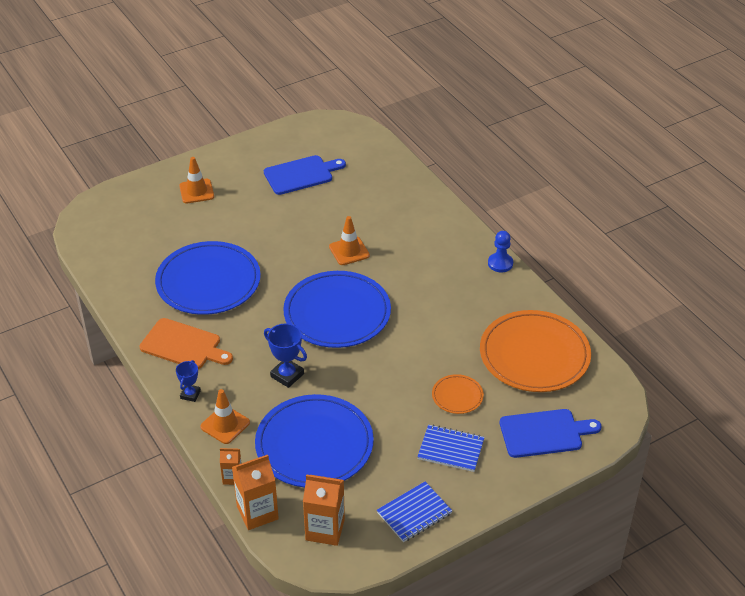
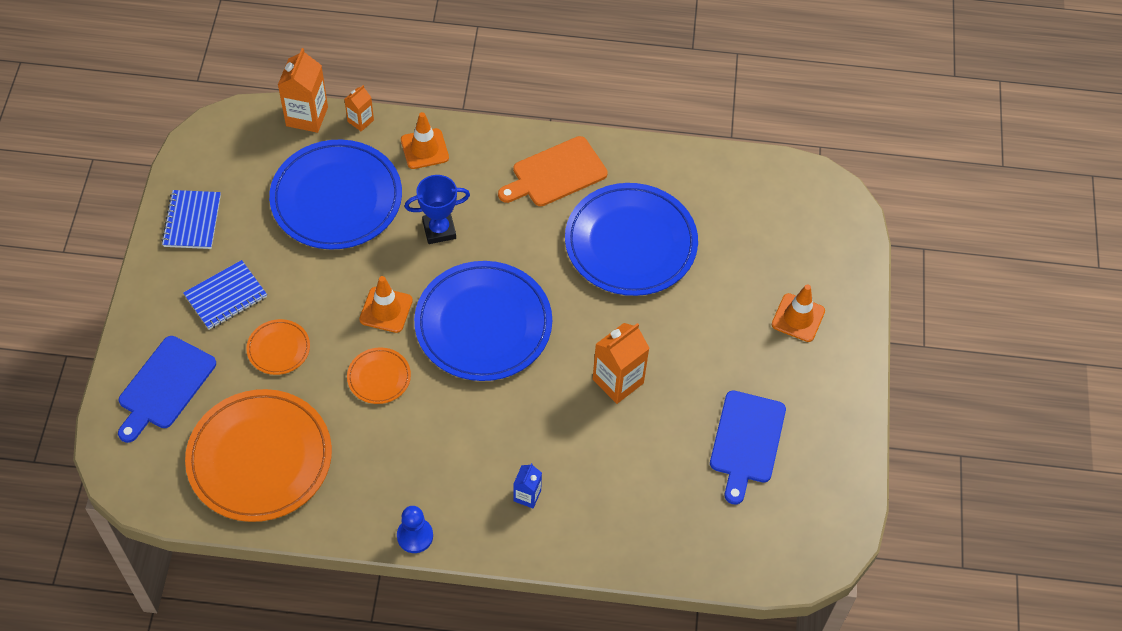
camera: 125 degrees right, 15 degrees up
(190, 394) = (486, 144): blue trophy -> none
(325, 529) = (243, 150): orange carton -> orange carton (618, 381)
(349, 251) = (568, 399): orange traffic cone -> orange traffic cone (386, 310)
(424, 337) = (379, 377): none -> orange plate
(426, 235) = (527, 495): none -> blue carton

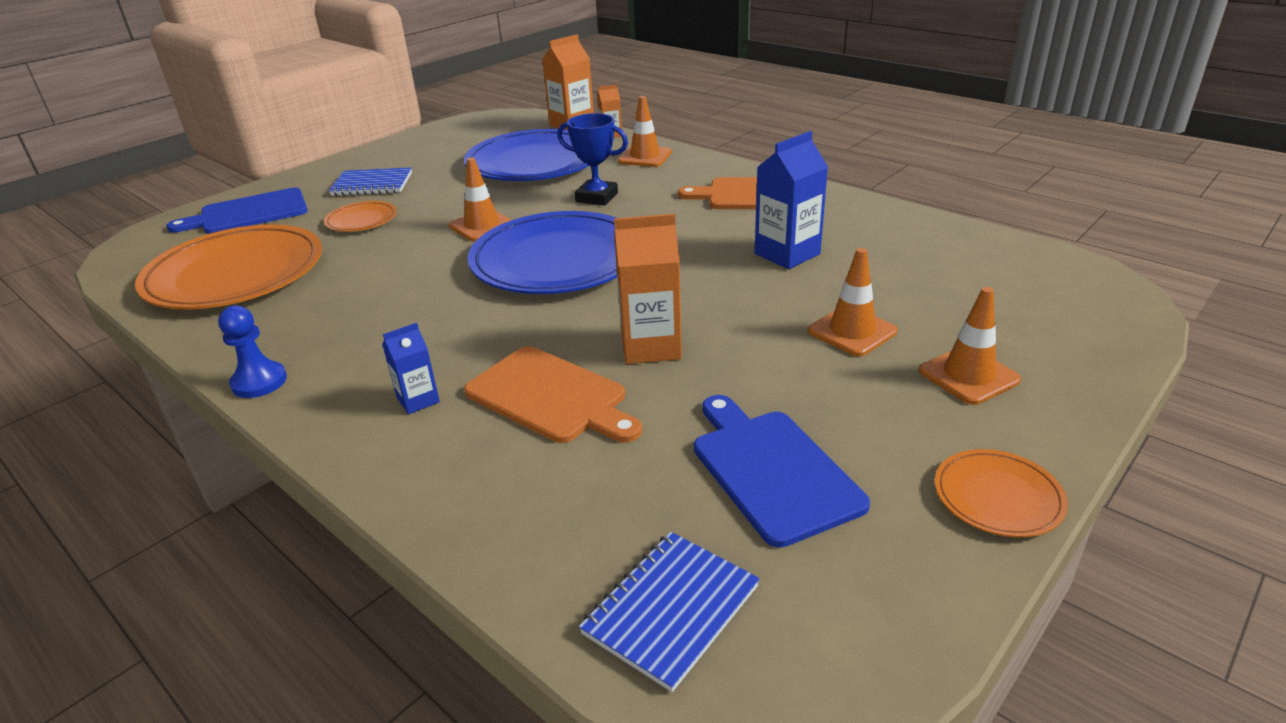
camera: 40 degrees right, 25 degrees down
(192, 221) = (412, 147): blue notebook -> blue notebook (671, 610)
(379, 377) = (412, 261): orange plate -> orange plate (998, 497)
(598, 452) = (551, 396): none -> orange cutting board
(630, 243) = (787, 254): blue plate -> blue carton
(719, 308) = (852, 331): none -> orange traffic cone
(747, 441) = (771, 470): blue cutting board -> blue cutting board turned 105 degrees clockwise

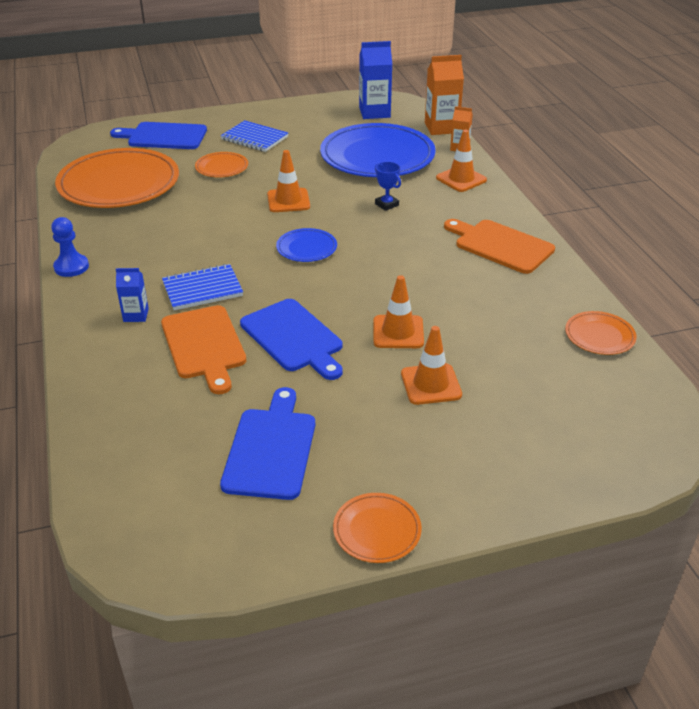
camera: 30 degrees right, 5 degrees up
(557, 260) = (306, 248): blue plate -> blue plate, size x0.45
(597, 197) = (386, 204): blue trophy -> blue trophy, size x0.65
(650, 346) = (294, 338): orange carton -> blue cutting board
(671, 610) = (137, 494): blue notebook -> blue notebook (202, 289)
(787, 254) = (462, 306): blue carton -> blue carton (374, 112)
(939, 233) = (599, 336): none -> orange plate
(968, 375) = (466, 450): orange traffic cone -> orange traffic cone (398, 332)

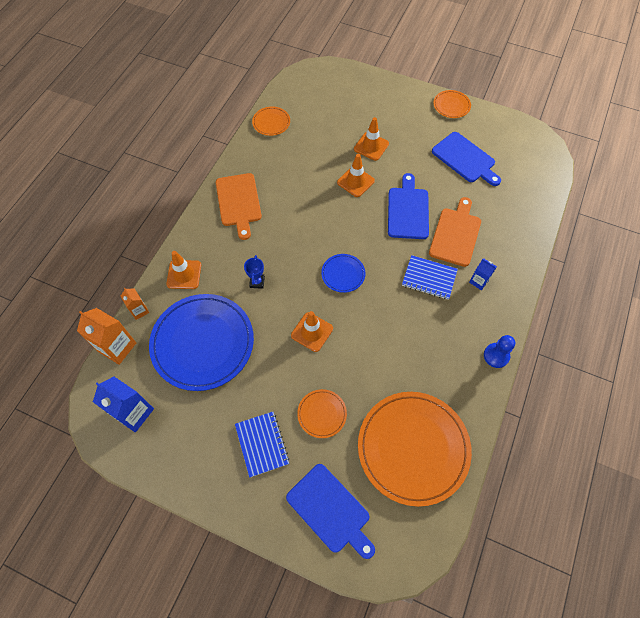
camera: 140 degrees left, 25 degrees up
(270, 449) = (465, 159): blue cutting board -> blue cutting board turned 90 degrees counterclockwise

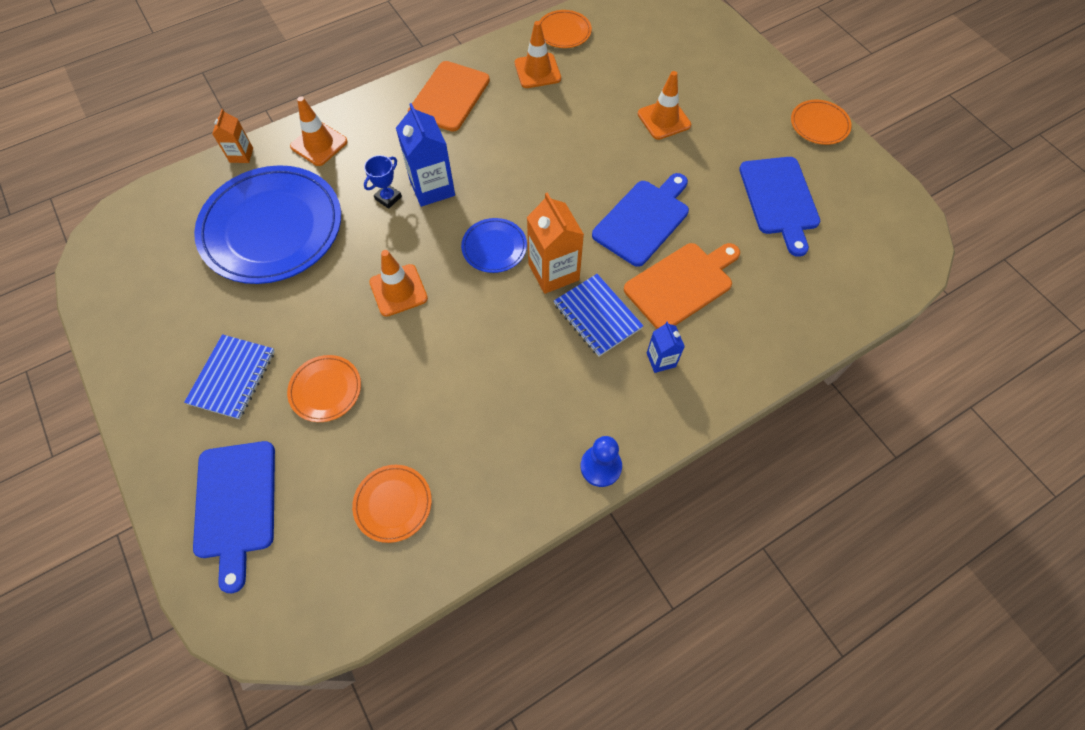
camera: 35 degrees right, 0 degrees up
(117, 347) = (186, 179): orange carton -> orange carton (553, 272)
(134, 413) = (141, 256): blue carton -> blue carton (432, 188)
(355, 181) = (606, 150): orange traffic cone -> orange traffic cone (537, 71)
(413, 448) = (393, 504): orange plate -> orange plate, size x0.45

